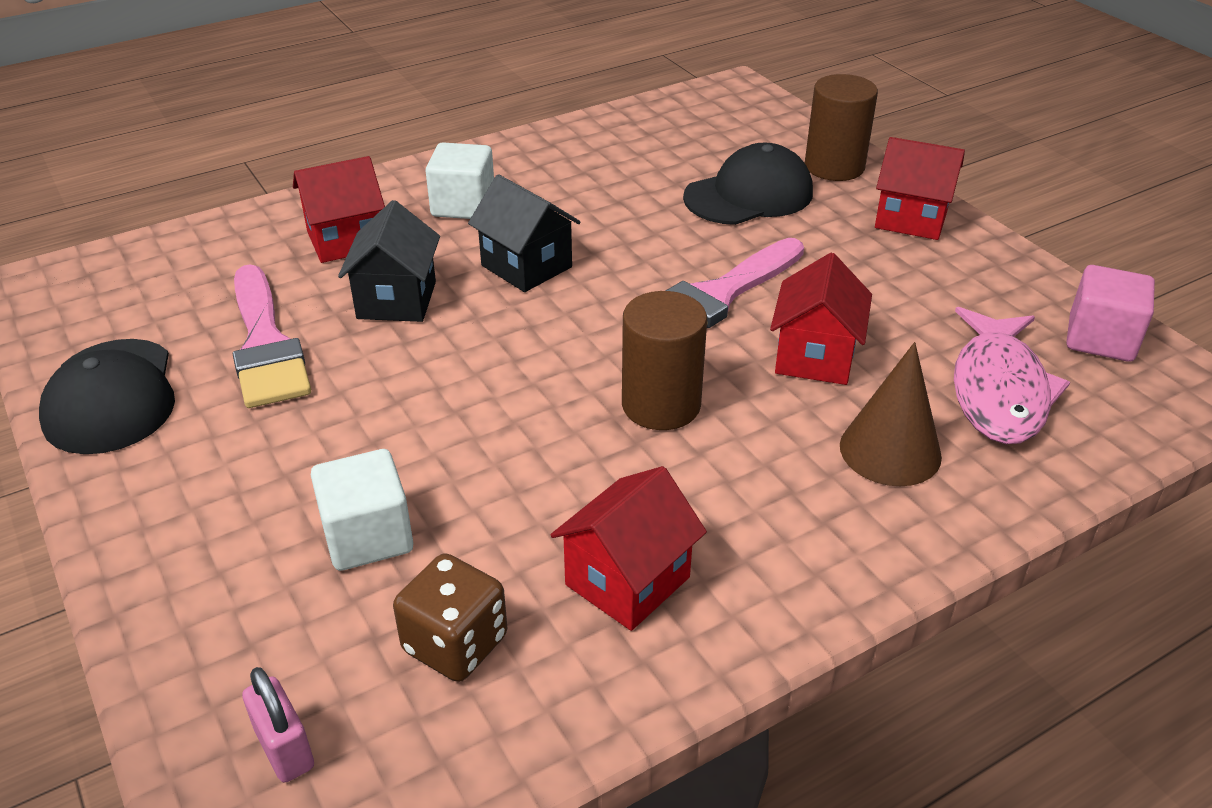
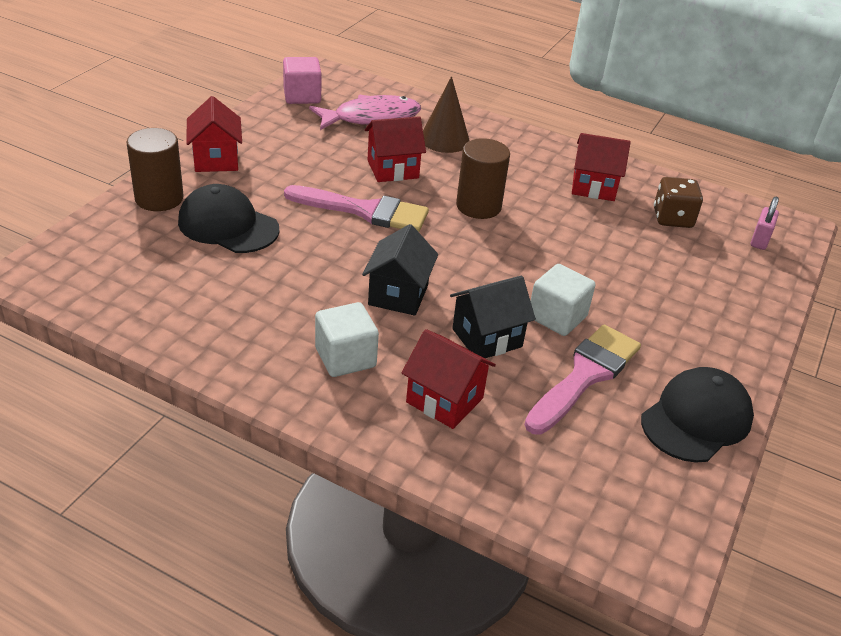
camera: 125 degrees left, 0 degrees up
(367, 536) = (657, 264): white cube -> white cube (557, 317)

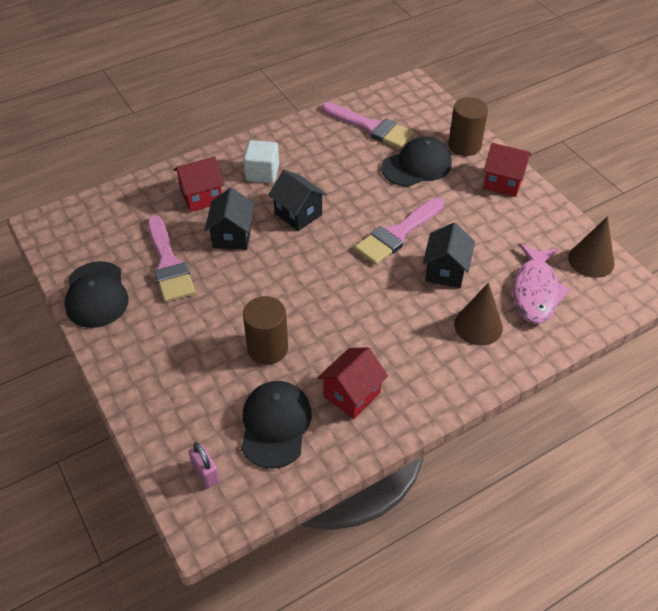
camera: 125 degrees right, 10 degrees up
(165, 285) = (371, 127): none -> pink brush
(302, 96) = (591, 260): pink cube -> brown cone
(392, 169) = (445, 271): red house -> black house
(478, 206) = (368, 300): brown cylinder -> brown cylinder (267, 348)
(557, 317) = (223, 279): white cube -> none
(672, 218) = (275, 425): brown dice -> black cap

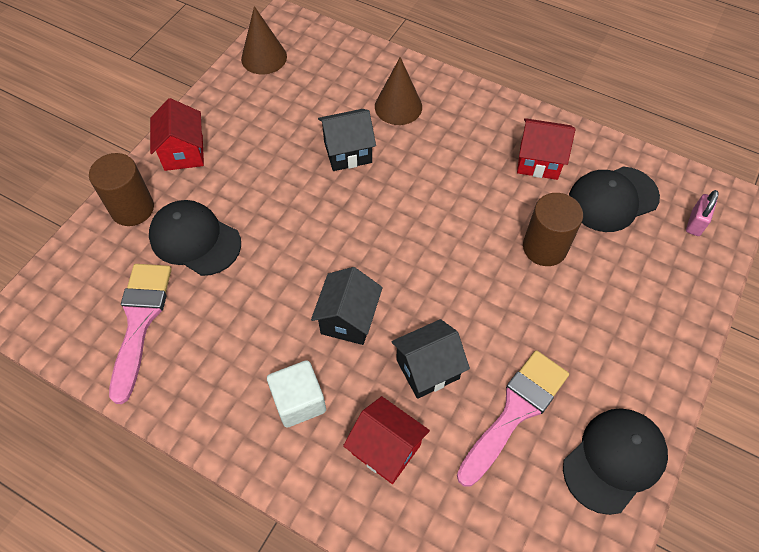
camera: 120 degrees left, 10 degrees up
(397, 234) = (320, 211): pink brush -> none
(535, 291) = (329, 82): pink fish -> none

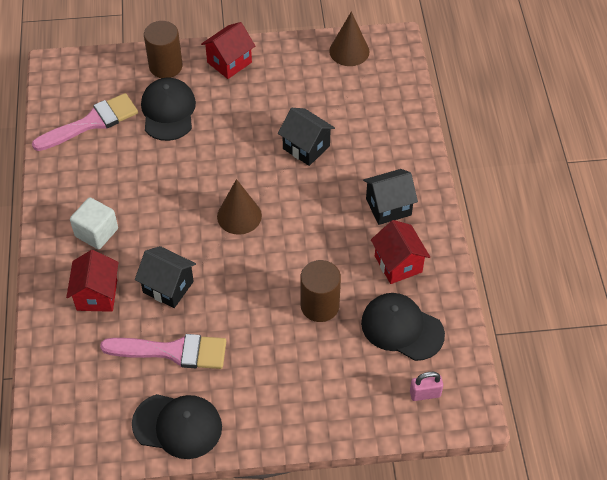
camera: 55 degrees right, 5 degrees down
(348, 319) = (172, 224): black house -> black house (388, 207)
(398, 106) = (374, 152): brown cone -> brown cone (239, 216)

